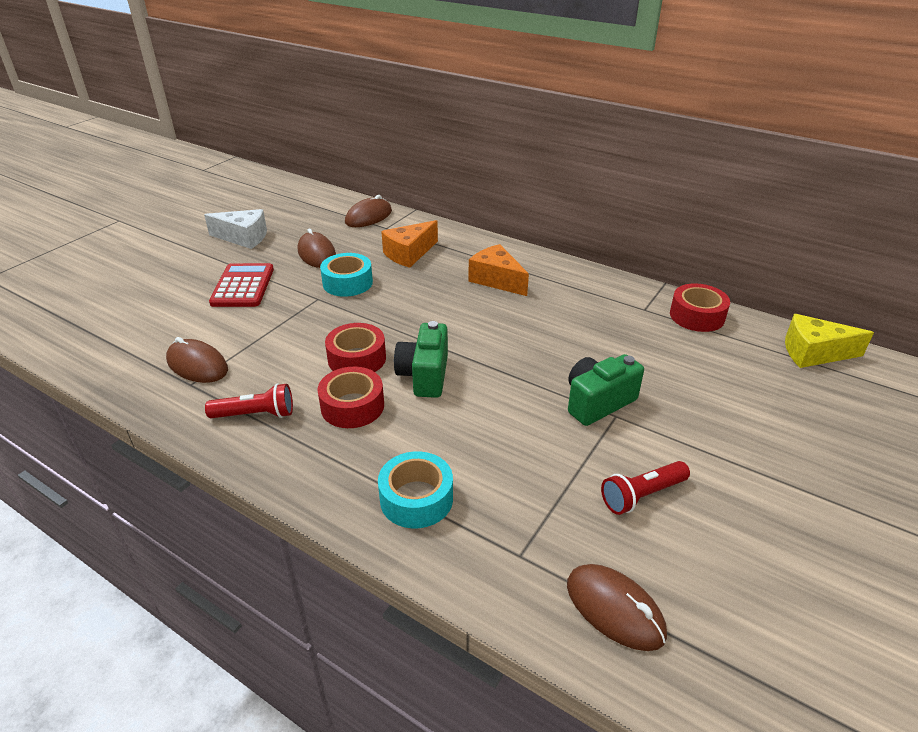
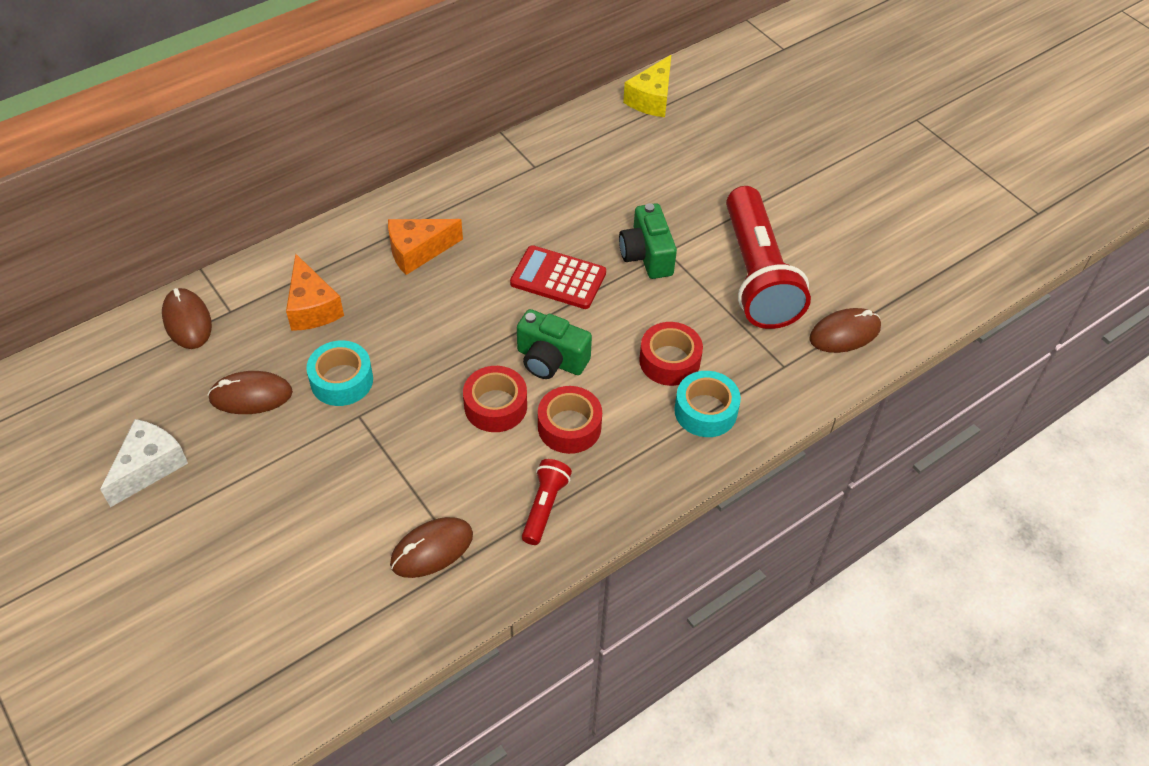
camera: 70 degrees left, 15 degrees up
(243, 286) = (283, 485): red calculator -> red calculator (558, 278)
(642, 495) = (756, 275): red flashlight -> red flashlight, size x2.22
(697, 316) = (565, 138): red tape -> red tape (669, 361)

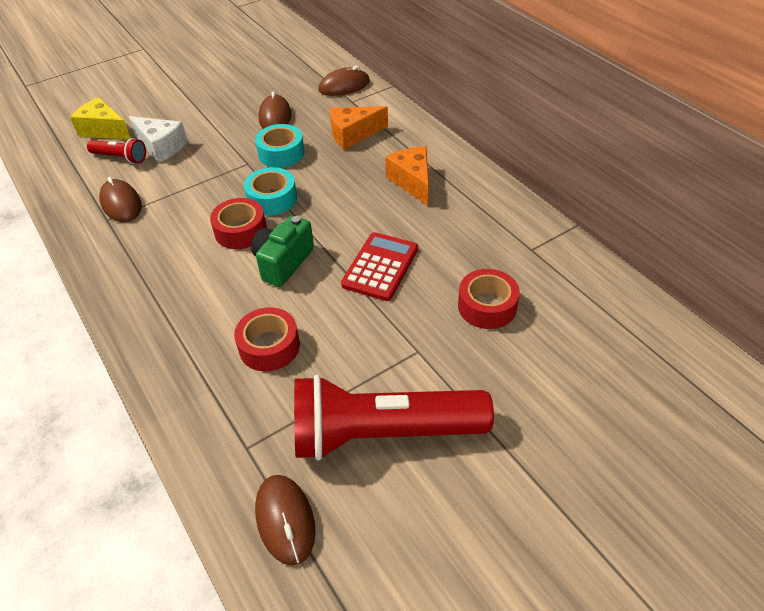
camera: 95 degrees right, 5 degrees down
(149, 467) = (227, 87): white cheese -> white cheese (161, 146)
(545, 507) = (135, 261): red flashlight -> red flashlight (120, 158)
(569, 427) = (209, 275): red tape -> red tape (487, 306)
(646, 255) = (411, 333): green camera -> none
(652, 99) = (671, 346): yellow cheese -> yellow cheese (104, 130)
(705, 411) = (203, 372): turquoise tape -> turquoise tape (272, 199)

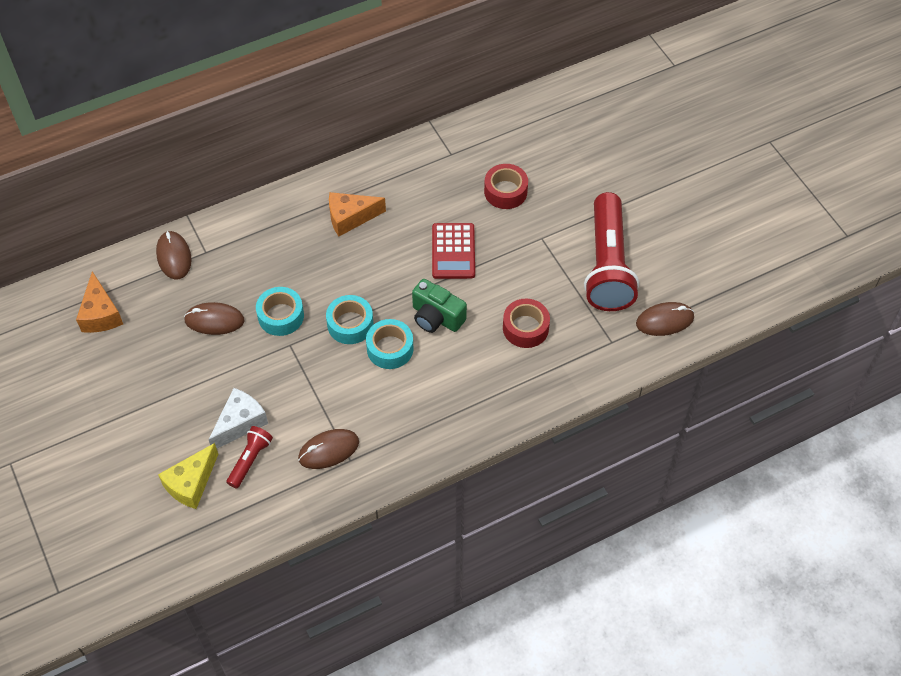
camera: 85 degrees left, 10 degrees up
(240, 231) = (390, 349): red tape -> turquoise tape
(353, 135) = (266, 255): orange cheese -> orange cheese (101, 314)
(380, 267) = (453, 251): red calculator -> red calculator turned 120 degrees counterclockwise

